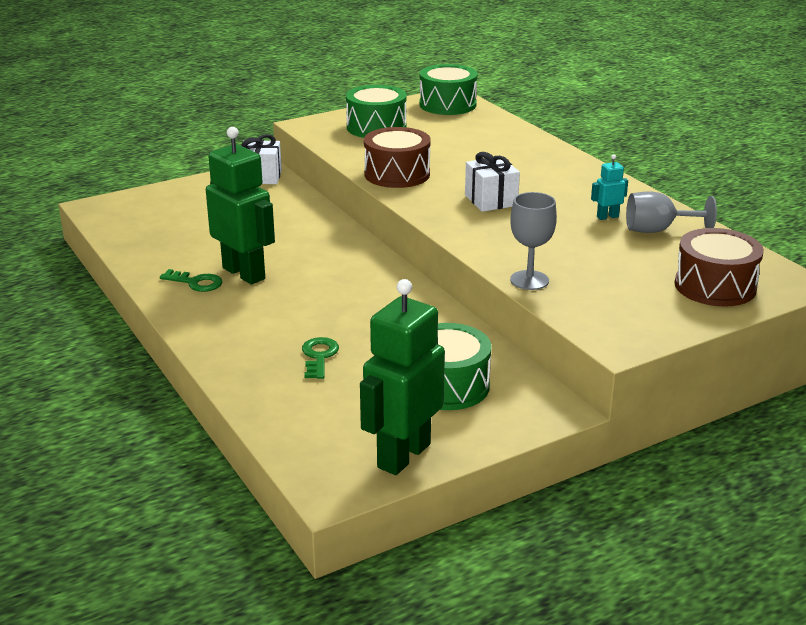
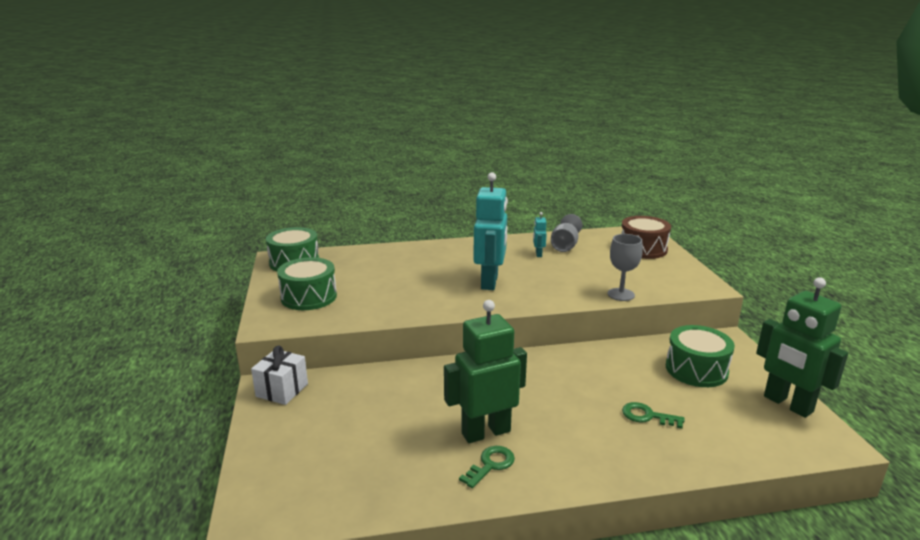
camera: 70 degrees left, 5 degrees down
(397, 174) = (415, 306): brown drum -> none
(491, 200) = (490, 282): white gift -> turquoise robot

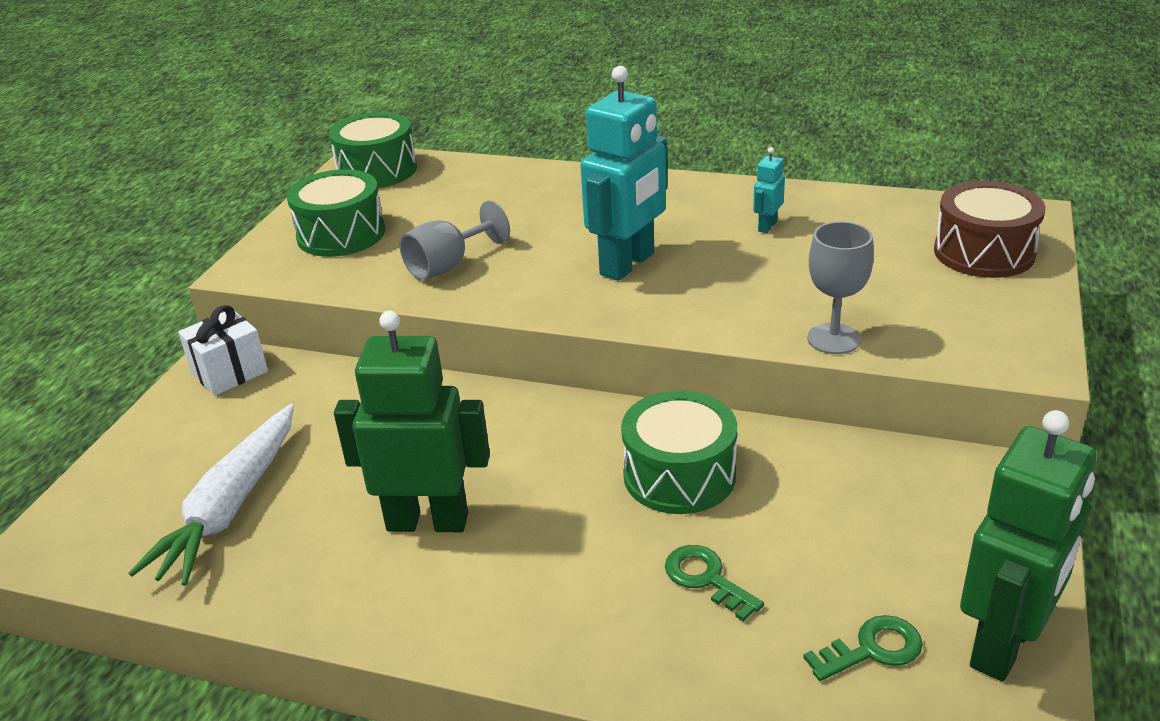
camera: 30 degrees right, 10 degrees up
(360, 459) = (230, 507): none -> white carrot
(490, 465) = (385, 576): green key -> green key (872, 649)
(565, 246) = (834, 218): grey goblet -> grey goblet (448, 266)
(696, 369) = (890, 521): green drum -> green drum (679, 475)
(787, 404) = (1004, 645): green robot -> green robot turned 135 degrees counterclockwise

